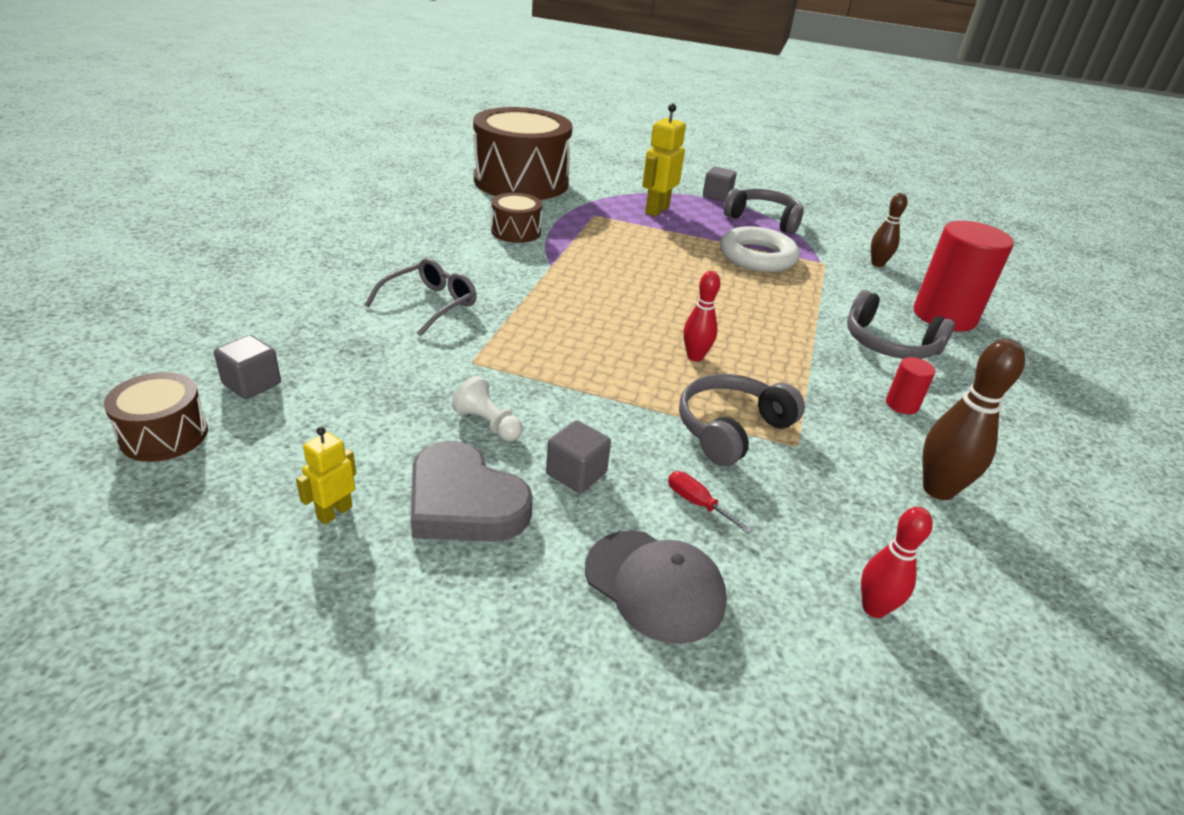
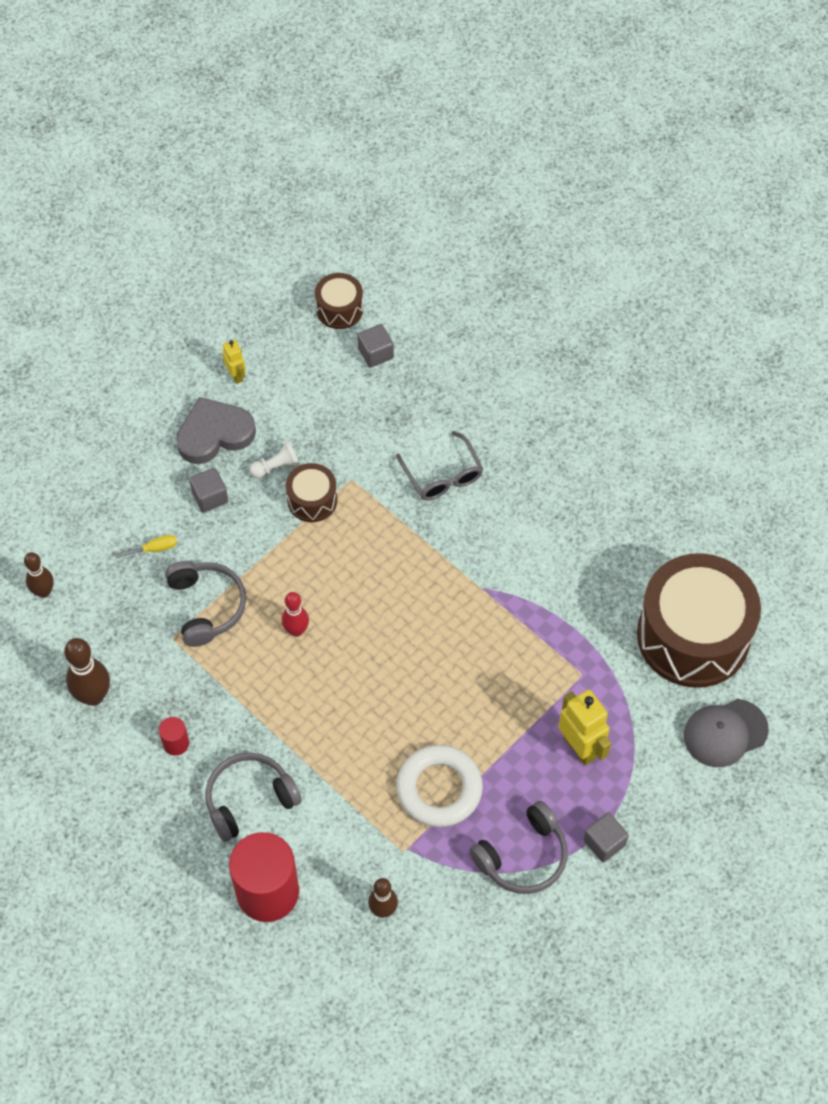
camera: 120 degrees right, 25 degrees up
(516, 232) = (561, 584): brown drum -> brown drum (312, 500)
(654, 585) = (113, 498): grey cap -> grey cap (725, 733)
(697, 503) = (154, 549): red screwdriver -> yellow screwdriver
(874, 608) = (43, 592): red bowling pin -> brown bowling pin

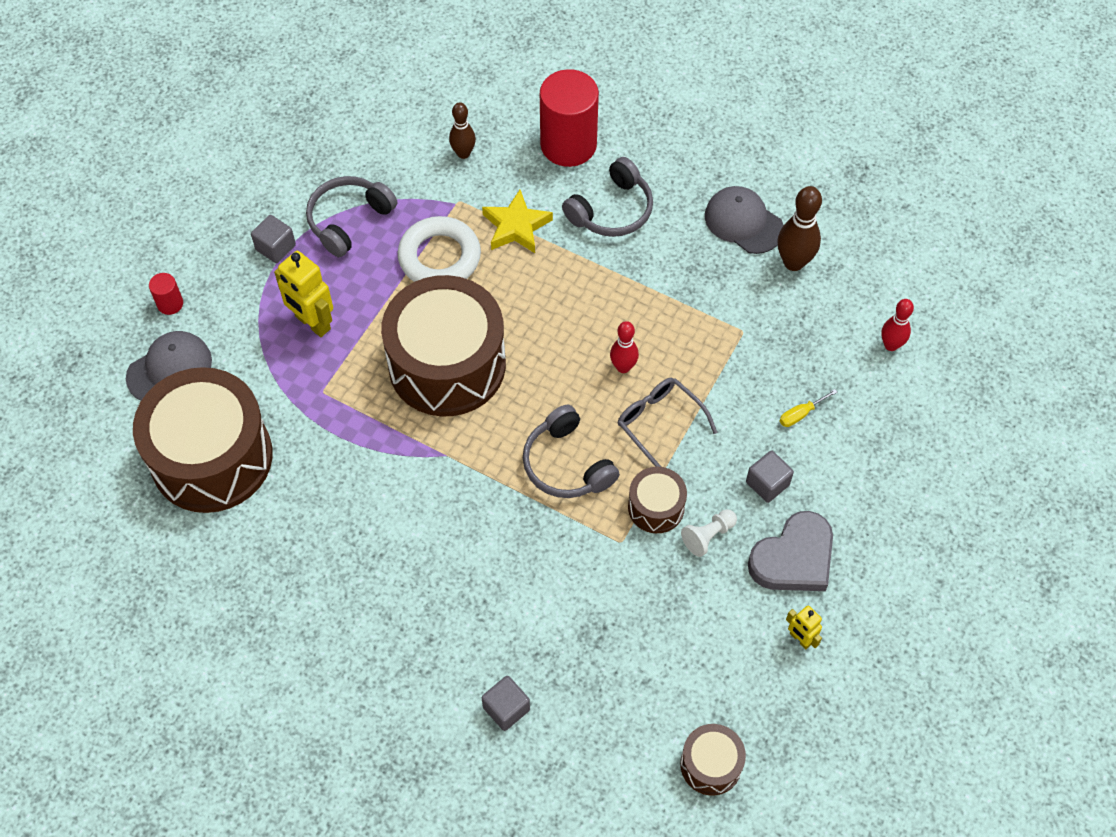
camera: 165 degrees right, 0 degrees up
(43, 592) = (891, 345): brown bowling pin -> red bowling pin
(123, 752) = (743, 222): none -> grey cap
(176, 743) = (698, 240): red cylinder -> red cylinder (170, 304)
(206, 606) = (722, 369): grey headphones -> grey headphones (567, 464)
(352, 805) = (516, 226): none -> yellow star
(376, 353) = (645, 712): grey cube -> grey cube (506, 708)
(443, 476) = (520, 572): grey glasses -> grey glasses (659, 423)
(459, 673) = (447, 364): none -> brown drum

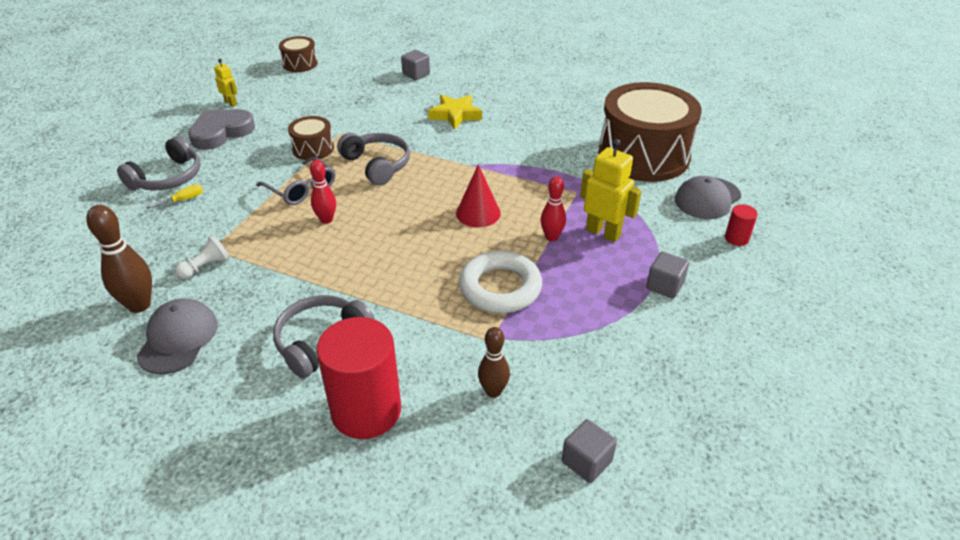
camera: 175 degrees right, 20 degrees down
(349, 220) = (602, 314): grey headphones -> grey headphones (168, 178)
(447, 364) = (478, 213): brown drum -> red cone
(516, 226) = (425, 319): yellow star -> yellow star (455, 115)
(708, 536) = (278, 138): white pawn -> white pawn (206, 267)
(743, 222) = (178, 339): grey cap -> grey cap turned 120 degrees counterclockwise
(767, 483) = (226, 163): grey cube -> grey cube (586, 461)
(891, 345) = (79, 247): red bowling pin -> red bowling pin (551, 237)

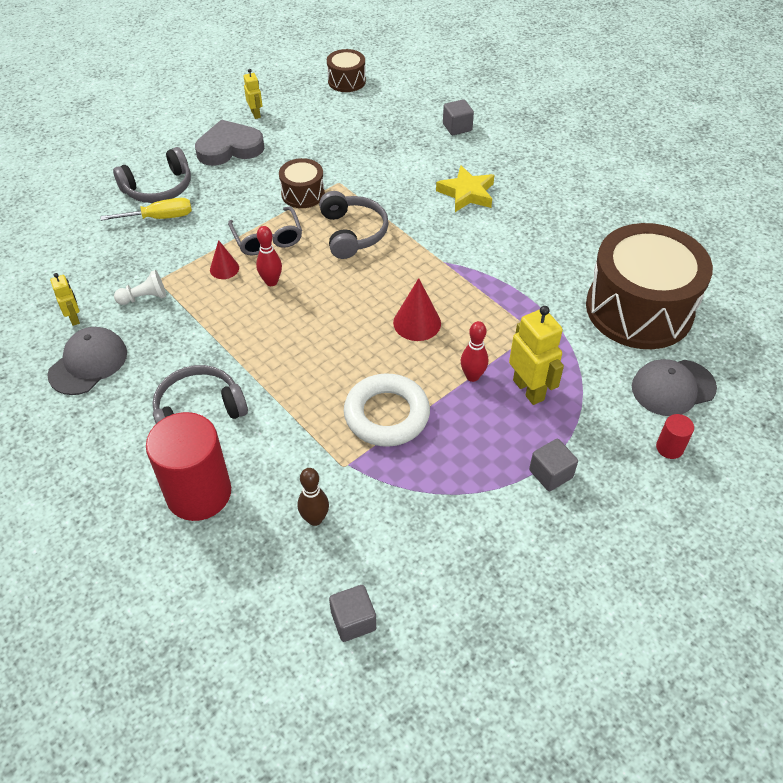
camera: 25 degrees right, 10 degrees up
(139, 305) = (74, 318): brown bowling pin -> yellow robot
(183, 200) = (159, 218): yellow screwdriver -> yellow screwdriver, size x1.61
(274, 222) = (224, 268): none -> red cone

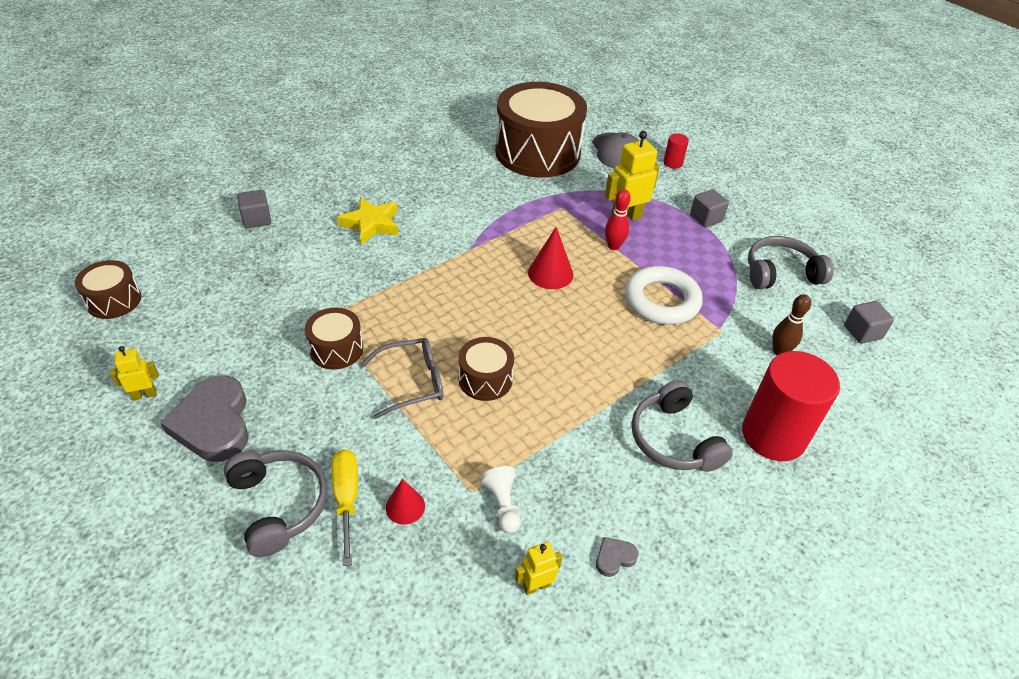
camera: 90 degrees left, 5 degrees down
(88, 363) = (614, 558): grey cap -> grey heart
(224, 268) = (458, 423): red cone -> red cone (405, 506)
(271, 282) = (485, 379): red bowling pin -> brown drum
(352, 233) = (415, 310): grey headphones -> grey headphones (780, 273)

